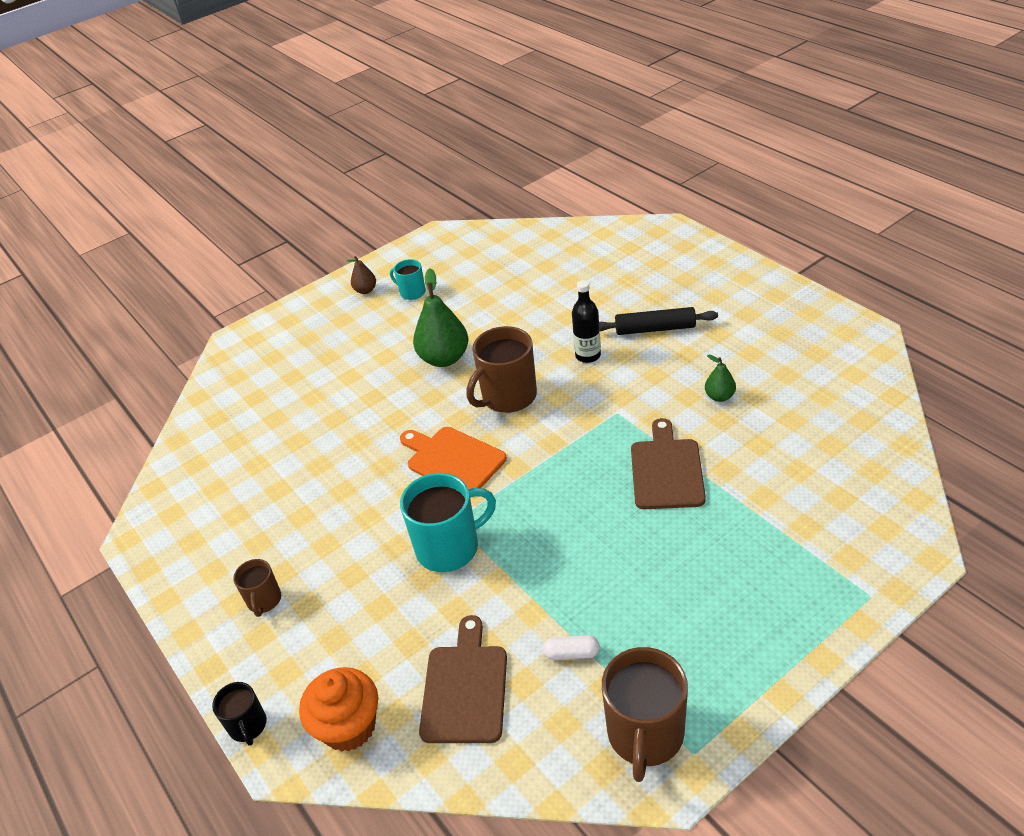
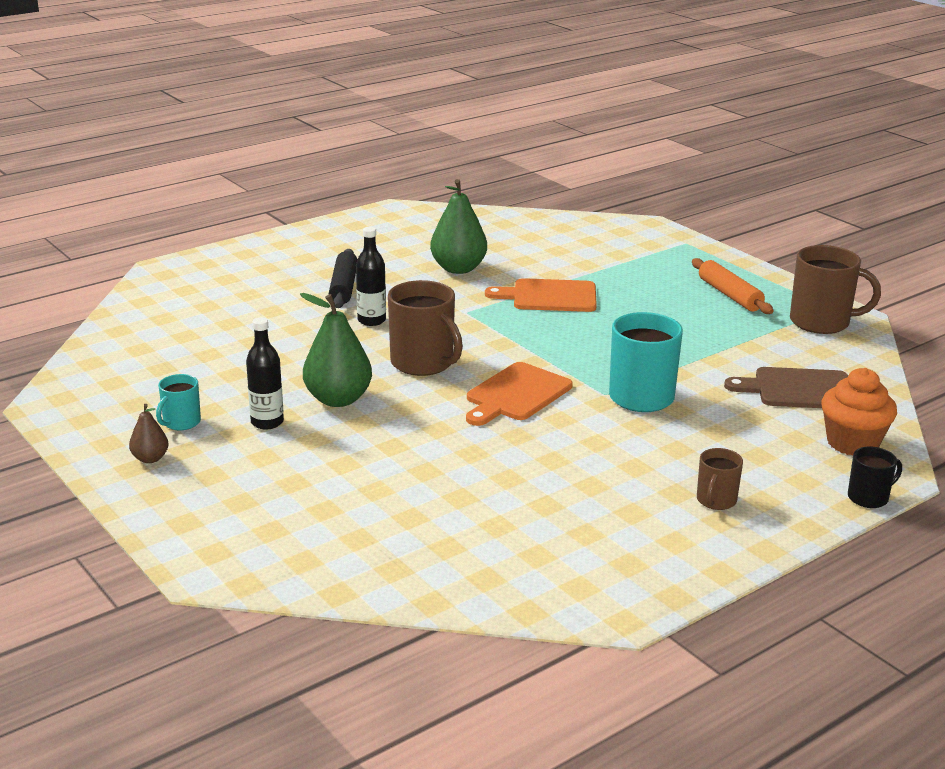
camera: 95 degrees left, 15 degrees down
(264, 600) = (716, 501): brown mug -> brown mug turned 120 degrees clockwise
(410, 330) = (267, 422): none -> black bottle
(572, 653) = (754, 345): white capsule -> none
(666, 470) = (549, 296): brown cutting board -> orange cutting board
(708, 637) = (729, 295): none -> orange rolling pin
(719, 396) = (458, 269): green pear -> green pear, size x1.95

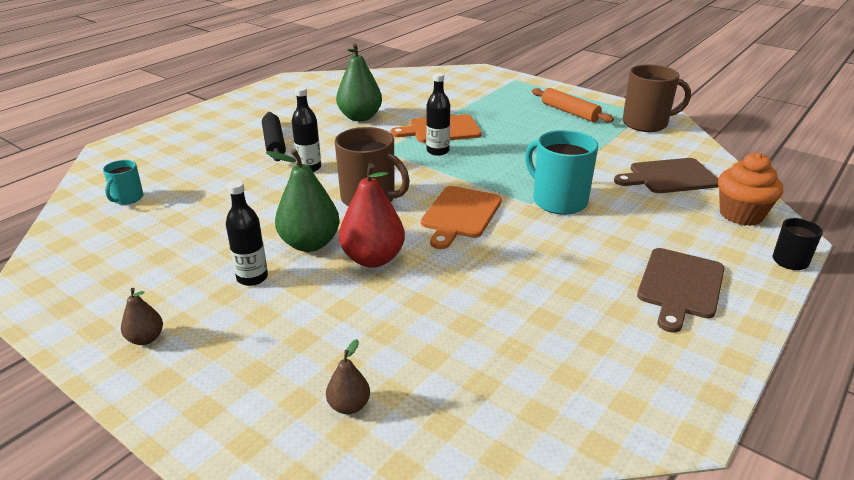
camera: 15 degrees left, 5 degrees up
(181, 422) = (167, 292): turquoise mug -> turquoise mug (127, 198)
(314, 541) = (349, 406): none -> brown pear
(397, 424) = (373, 259): none -> red pear
(531, 321) = (437, 151): none -> black bottle
(716, 501) = (680, 286): brown mug -> brown cutting board

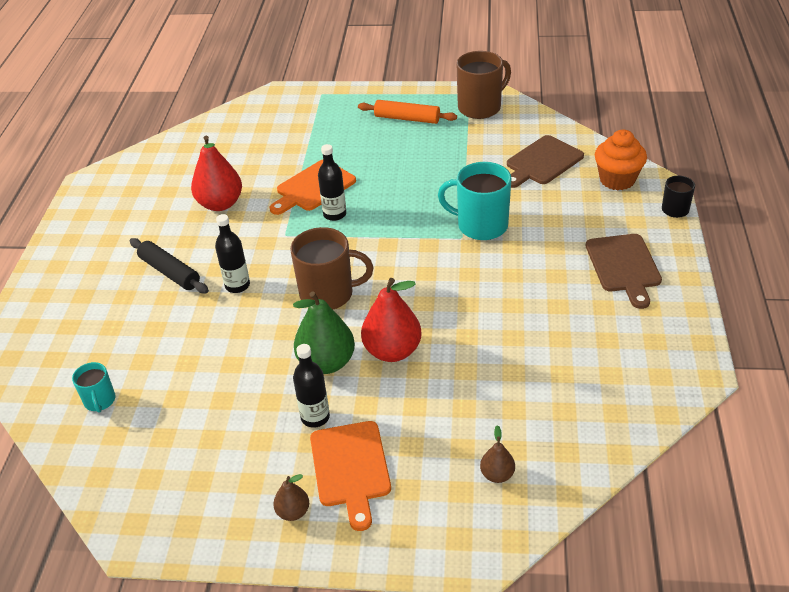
camera: 30 degrees left, 10 degrees up
(360, 117) = (220, 204): green pear -> red pear
(460, 214) = (418, 275): orange cutting board -> orange cutting board (350, 468)

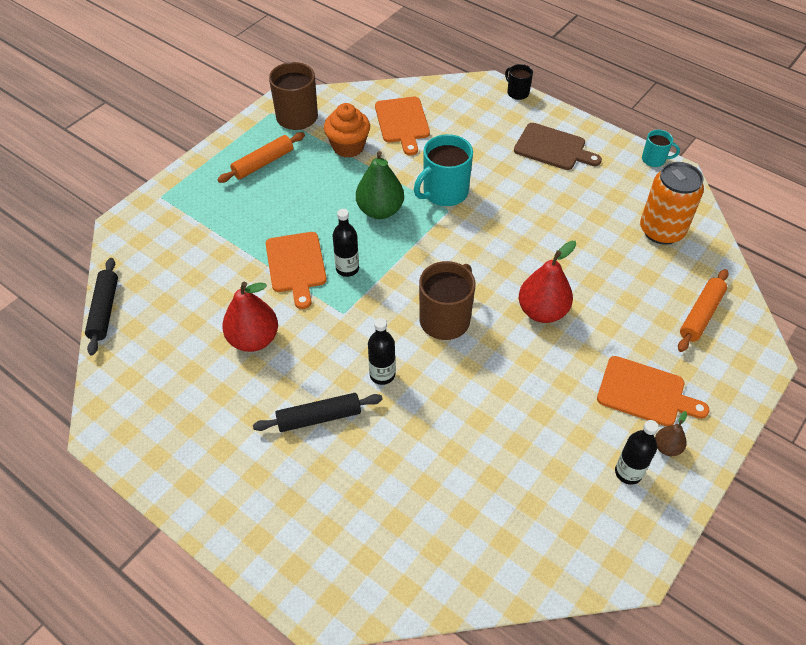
camera: 60 degrees left, 10 degrees up
(100, 401) = (453, 538): turquoise mug -> turquoise mug (654, 160)
(192, 128) = (104, 310): none -> black rolling pin
(315, 417) = (579, 391): black bottle -> black bottle (628, 472)
(326, 362) = (525, 357): green pear -> green pear (380, 210)
(497, 474) = (701, 315): brown pear -> orange rolling pin
(542, 162) = (402, 122): brown cutting board -> orange cutting board
(592, 395) = (661, 230): none -> orange can
(617, 179) = (460, 99): orange cupcake -> orange cupcake (348, 147)

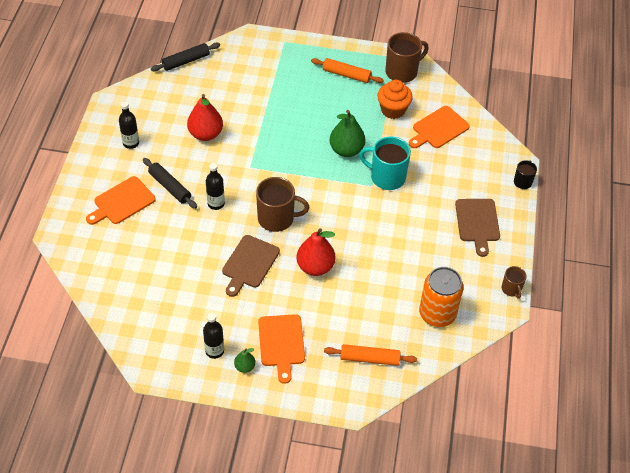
camera: 60 degrees right, 0 degrees up
(296, 265) = (272, 129): orange cutting board -> orange cutting board (122, 202)
(347, 269) = (286, 154): black bottle -> black bottle (131, 143)
(503, 377) = (249, 264): none -> brown cutting board
(654, 160) = (511, 289): turquoise mug -> brown mug
(667, 447) = (245, 367): brown pear -> green pear

